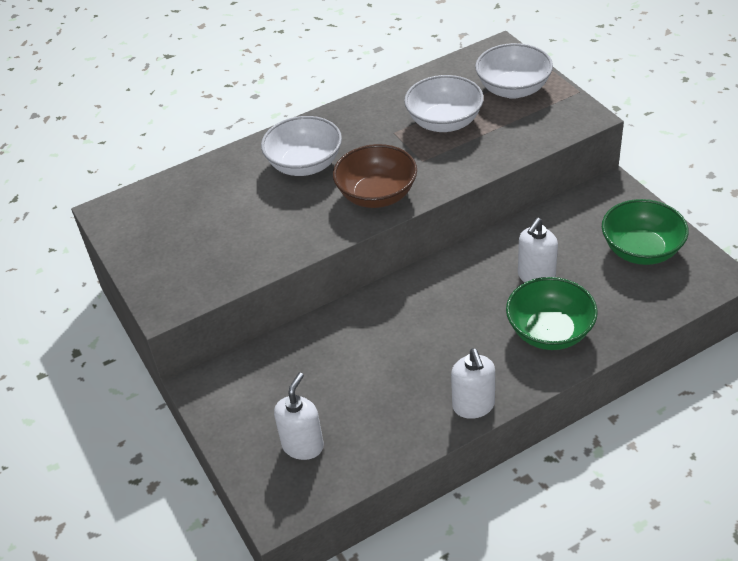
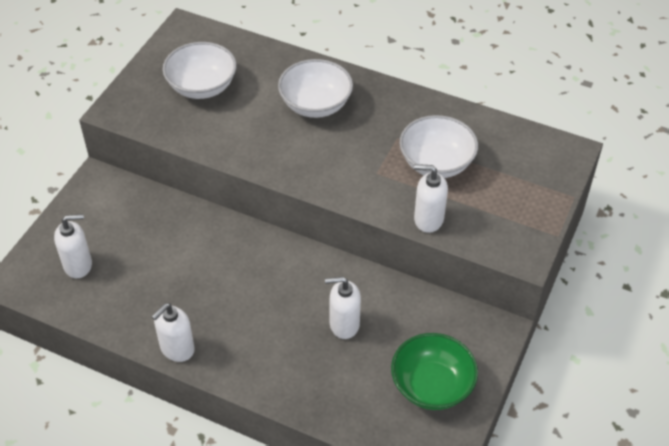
camera: 50 degrees right, 5 degrees up
(377, 195) = (313, 165): brown bowl -> none
(502, 152) = (428, 219): none -> white soap dispenser
(513, 89) = (520, 187): white bowl -> white bowl (202, 87)
(549, 332) = (287, 362): green bowl -> none

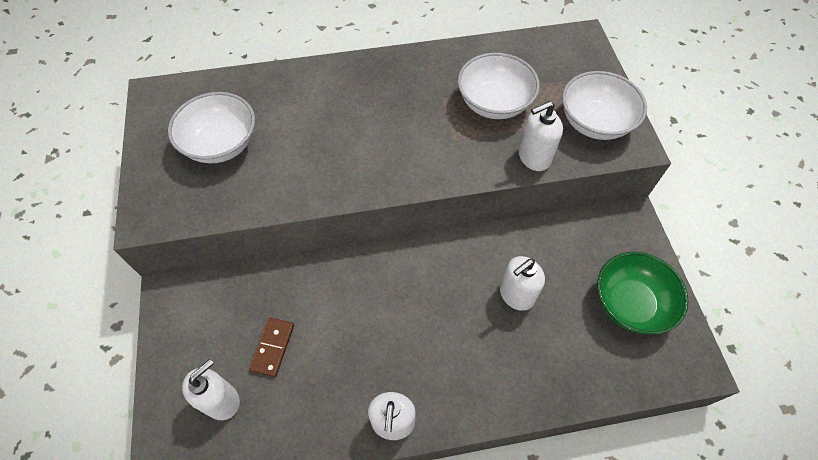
camera: 35 degrees left, 10 degrees up
(137, 252) = (272, 347): none -> brown domino
(315, 105) = (345, 105): white bowl -> white bowl (595, 122)

